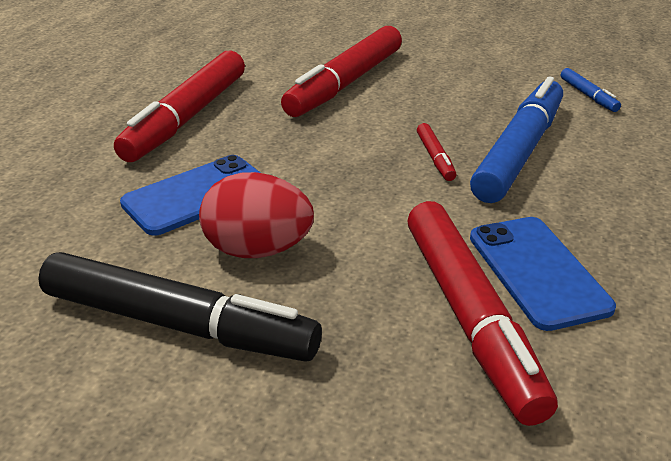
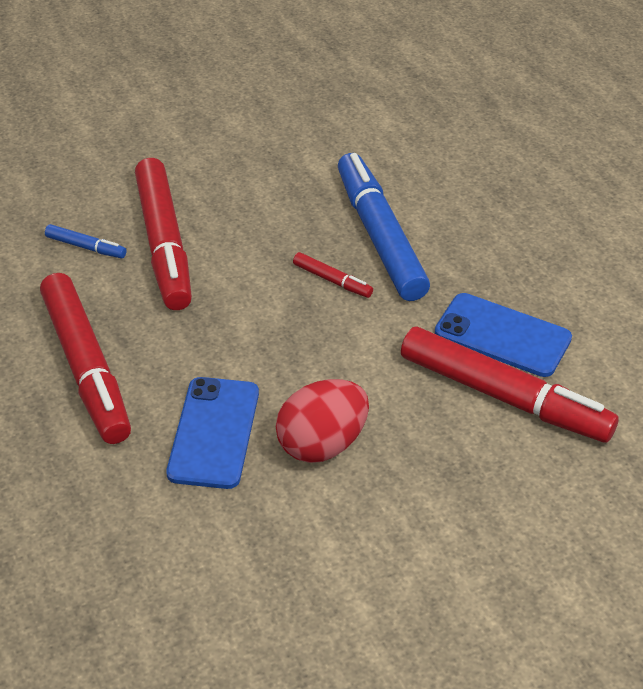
camera: 45 degrees left, 10 degrees up
(178, 324) = (353, 531): black marker -> none
(588, 96) = (362, 144): blue marker -> blue marker (86, 247)

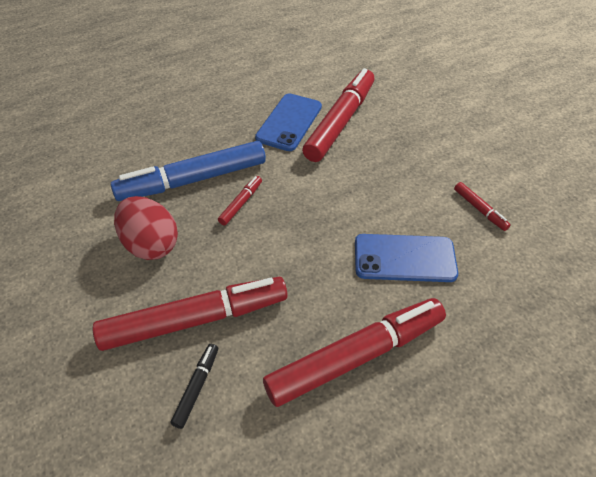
camera: 95 degrees left, 5 degrees up
(86, 247) = (196, 387): blue marker -> black marker
(290, 539) = (479, 209): none -> red marker
(322, 444) = (398, 199): red egg -> red egg (151, 244)

